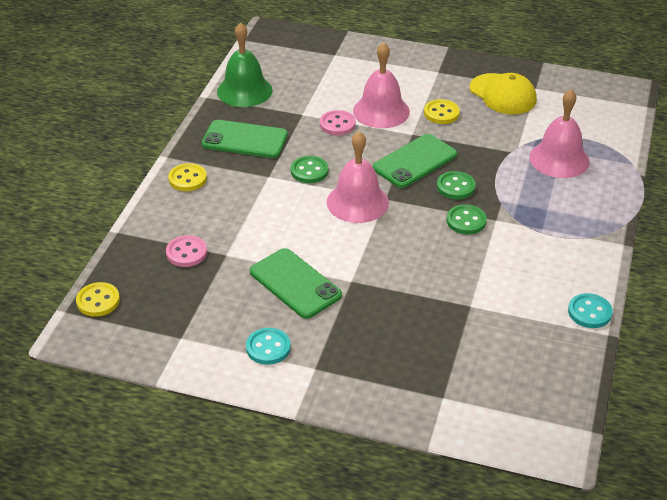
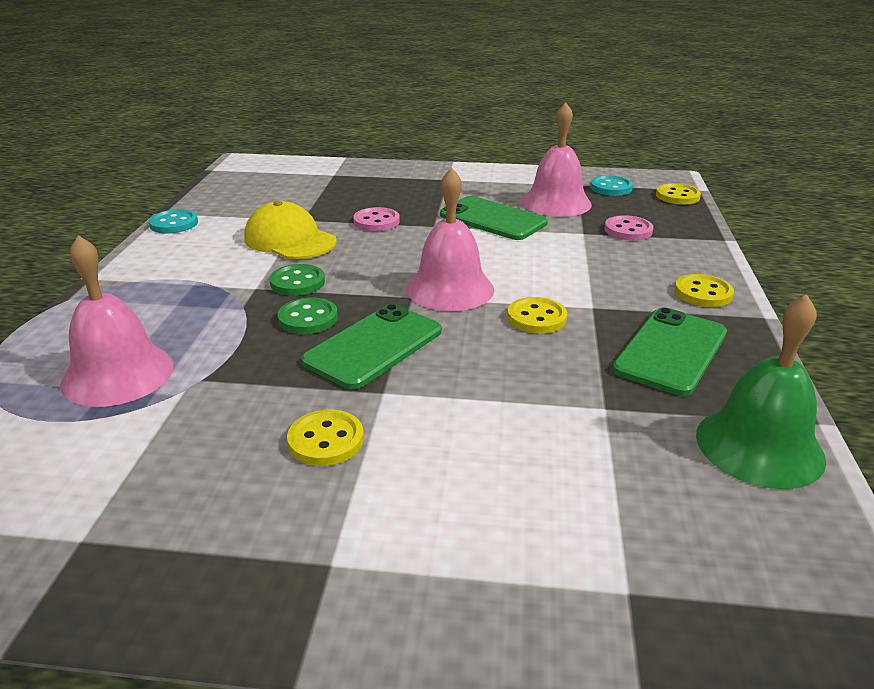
camera: 170 degrees right, 10 degrees down
(245, 140) = (671, 351): green phone -> green phone turned 60 degrees counterclockwise
(268, 348) = (495, 185): turquoise button -> turquoise button (611, 188)
(309, 171) = (536, 318): green button -> yellow button
(337, 124) = (528, 394): pink button -> pink button (376, 221)
(381, 111) = (452, 431): pink bell -> pink bell (556, 203)
(503, 94) = (174, 507): yellow cap -> yellow cap (290, 240)

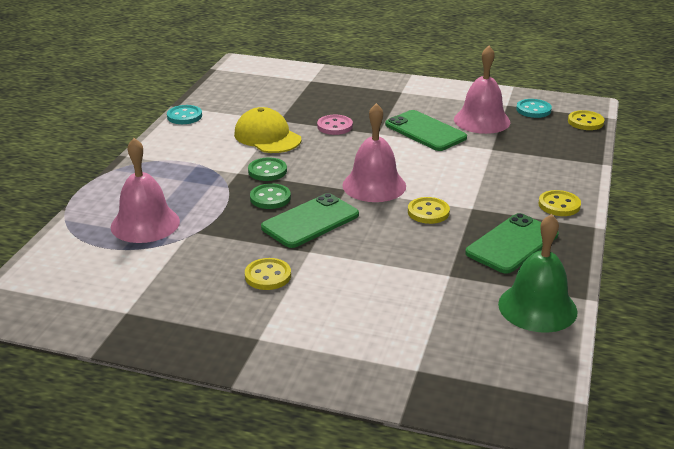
camera: 10 degrees right, 0 degrees up
(628, 230) = (528, 149): pink button -> none

